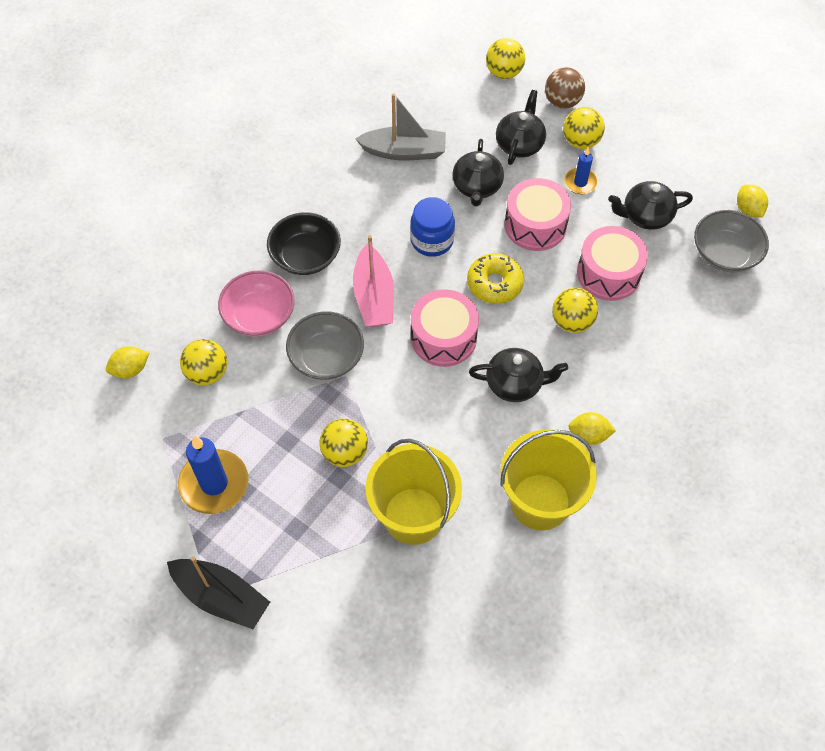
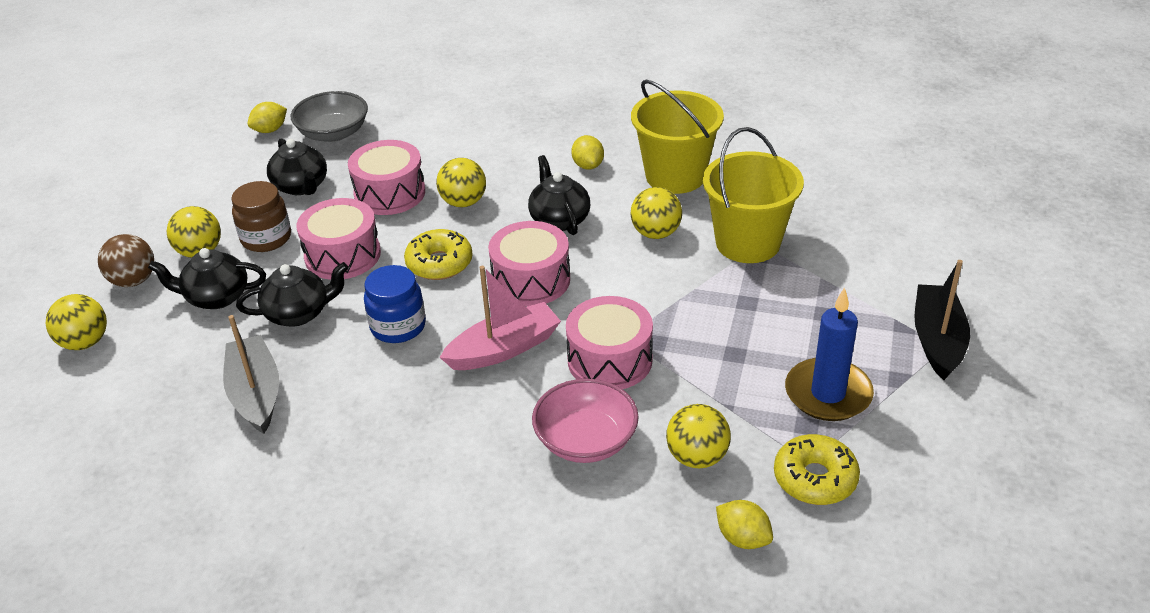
camera: 110 degrees left, 20 degrees down
(148, 434) = (815, 478): none -> yellow donut
(305, 256) = (472, 430): black bowl -> none
(326, 357) = (609, 360): grey bowl -> pink drum
(345, 452) = (716, 308): yellow ball -> yellow ball (656, 233)
(580, 182) = (266, 238): blue candle -> brown jar

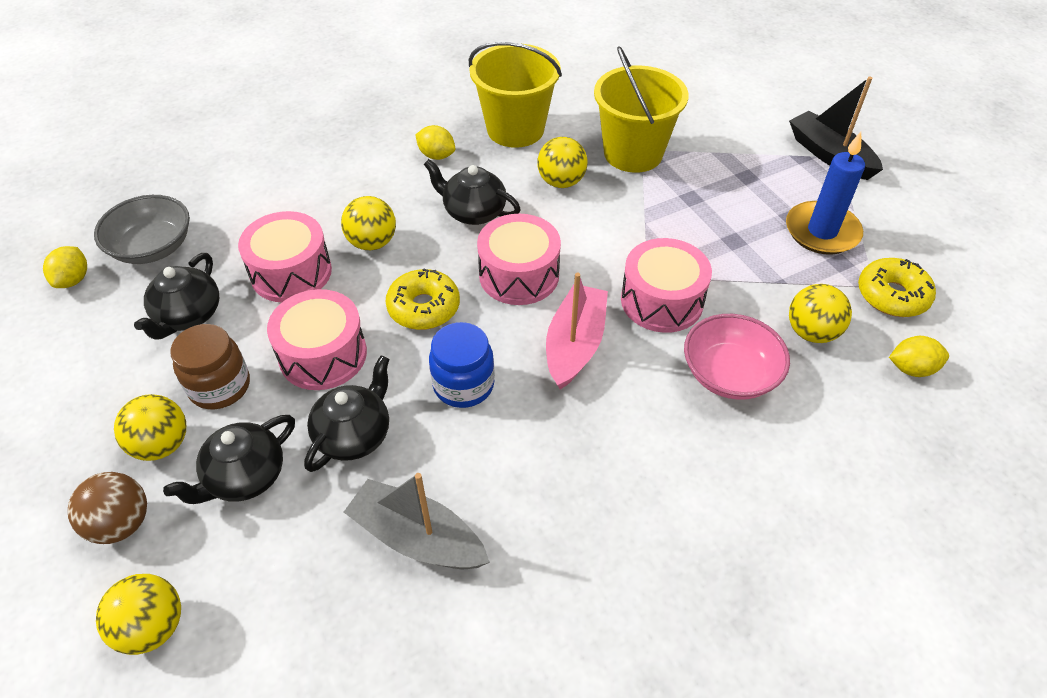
camera: 45 degrees left, 10 degrees up
(301, 186) = (188, 316): black teapot -> black teapot turned 90 degrees clockwise

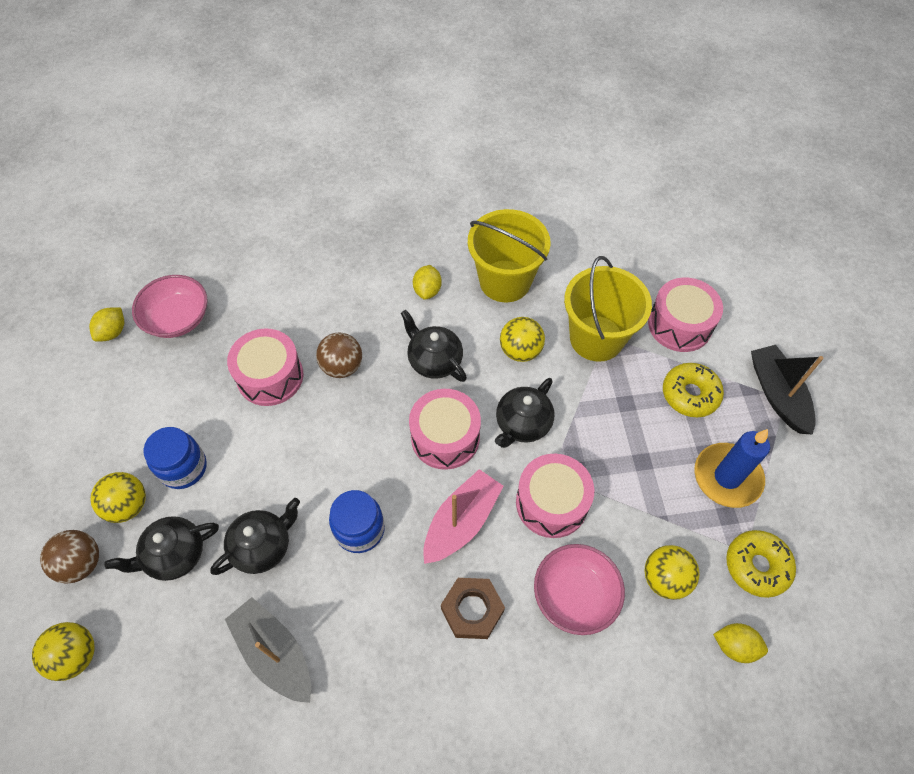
camera: 20 degrees right, 10 degrees up
(153, 247) = (177, 318): grey bowl -> pink bowl
(188, 316) = (182, 394): black teapot -> black teapot (522, 424)
(220, 386) = (183, 468): brown jar -> blue jar
(323, 355) = (266, 464): pink drum -> pink drum (679, 325)
(372, 242) = (342, 366): yellow ball -> brown ball
(424, 307) = (358, 445): yellow donut -> yellow donut (690, 394)
(436, 155) = (427, 290): yellow lemon -> yellow lemon turned 45 degrees clockwise
(628, 421) = (472, 610): none -> brown nut

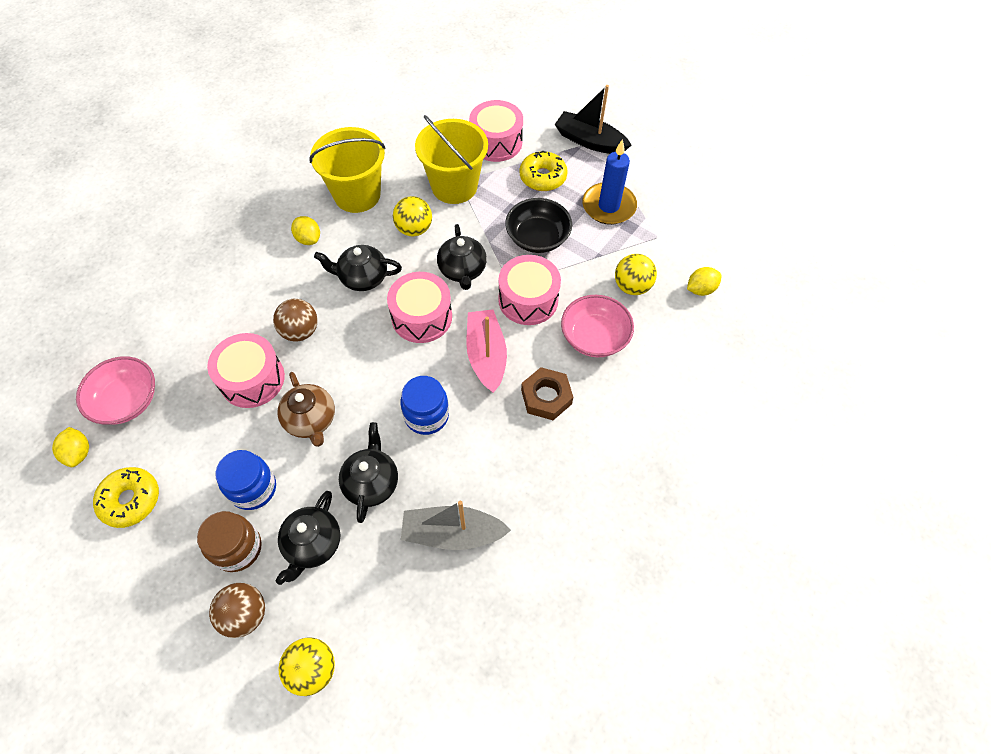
camera: 45 degrees left, 0 degrees up
(128, 505) = (238, 548): yellow ball -> brown jar
(275, 450) = (311, 420): none -> brown teapot
(622, 450) = (537, 238): none -> black bowl
(757, 566) = (670, 240): yellow donut -> yellow donut (130, 500)

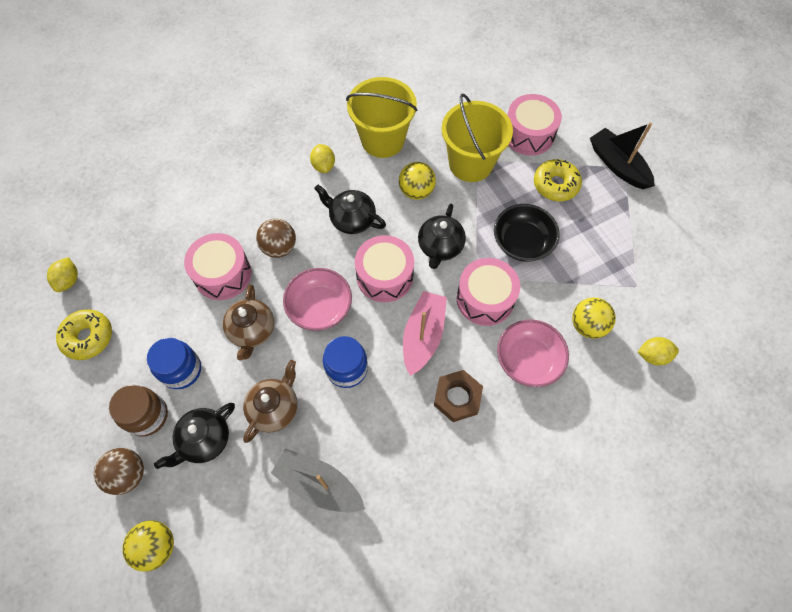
camera: 25 degrees right, 5 degrees up
(127, 401) = (121, 251): pink bowl -> pink bowl (320, 307)
(371, 482) = (274, 408): black teapot -> brown teapot
(608, 206) = (604, 237): blue candle -> none

